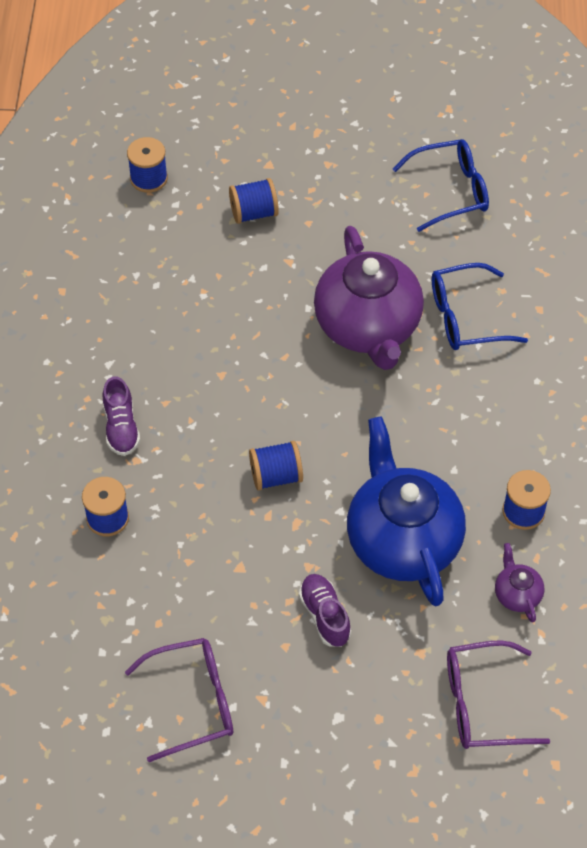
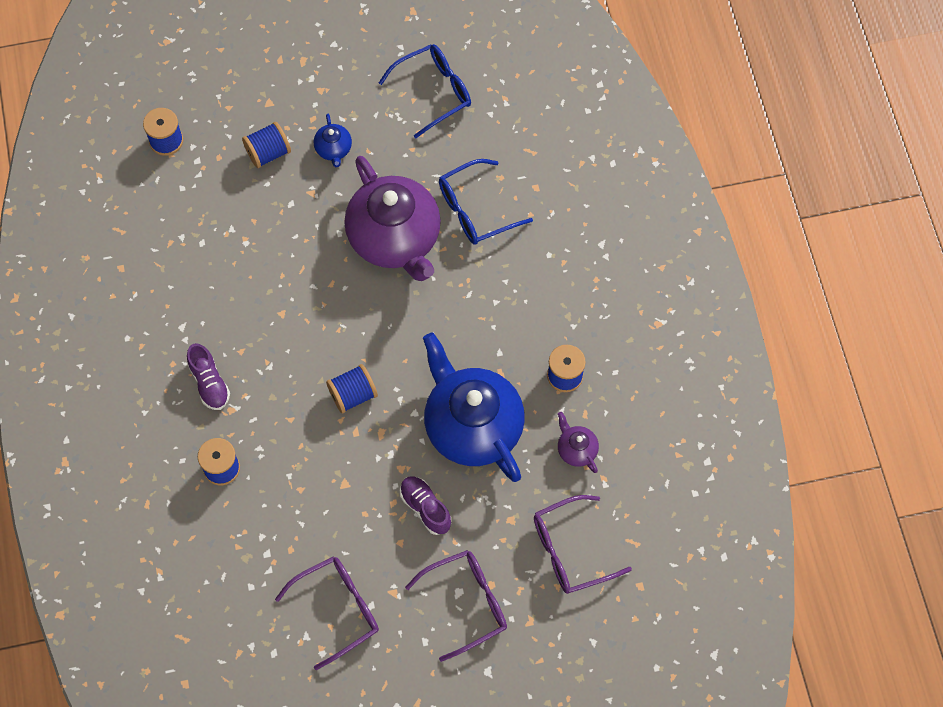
camera: 15 degrees left, 10 degrees up
(325, 224) = (333, 149): none -> blue teapot
(344, 732) = (467, 603): none -> purple glasses

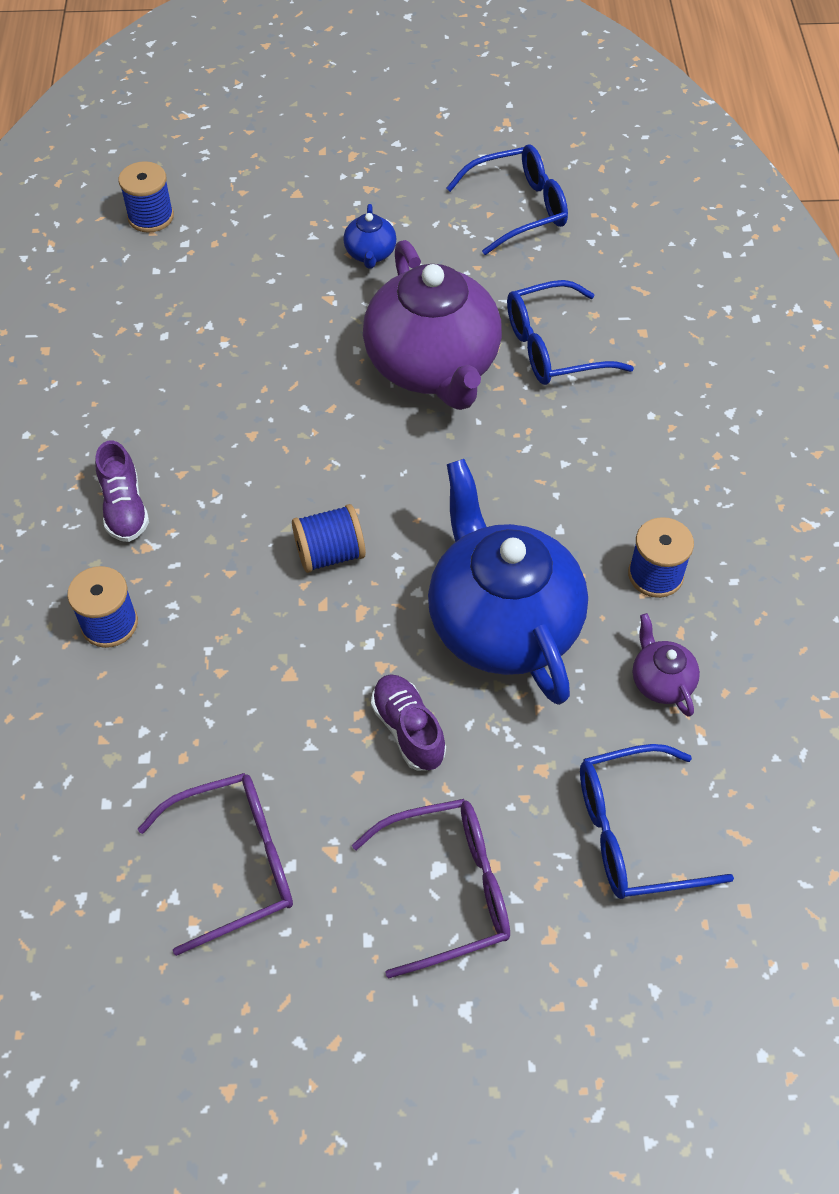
camera: 10 degrees right, 10 degrees down
(268, 153) = (281, 247): blue spool -> none
(570, 550) = (633, 833): purple glasses -> blue glasses

